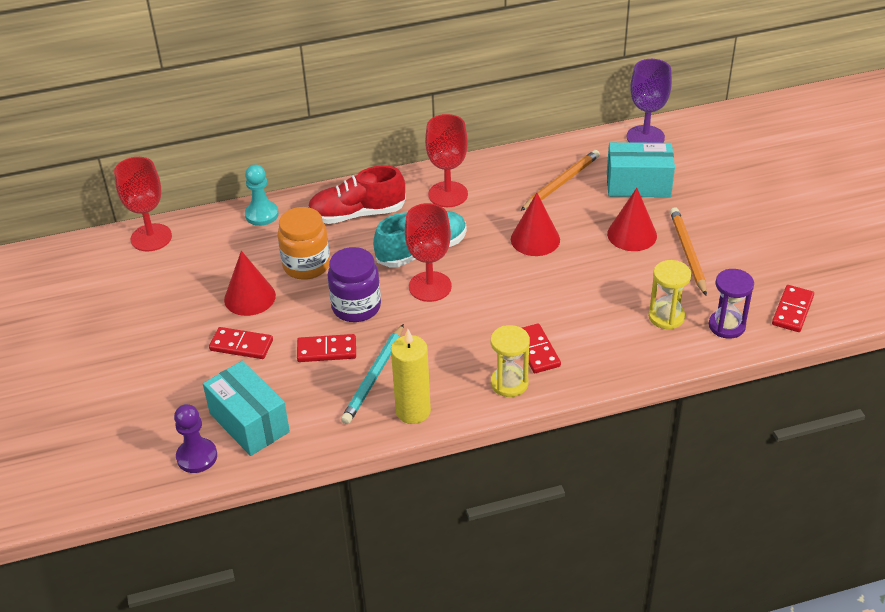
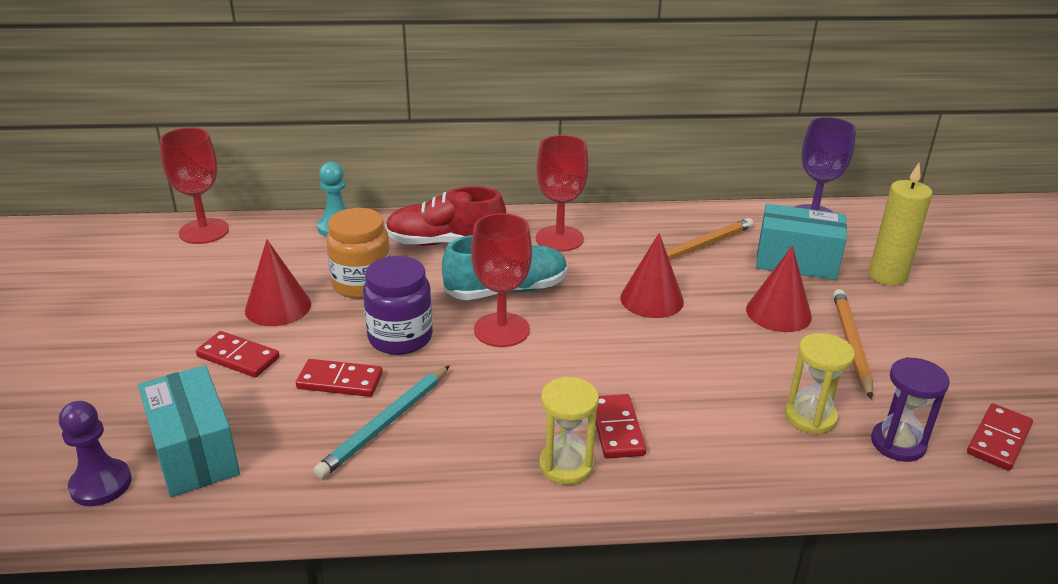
camera: 10 degrees right, 10 degrees down
(413, 411) = (418, 478): yellow candle -> yellow candle (887, 276)

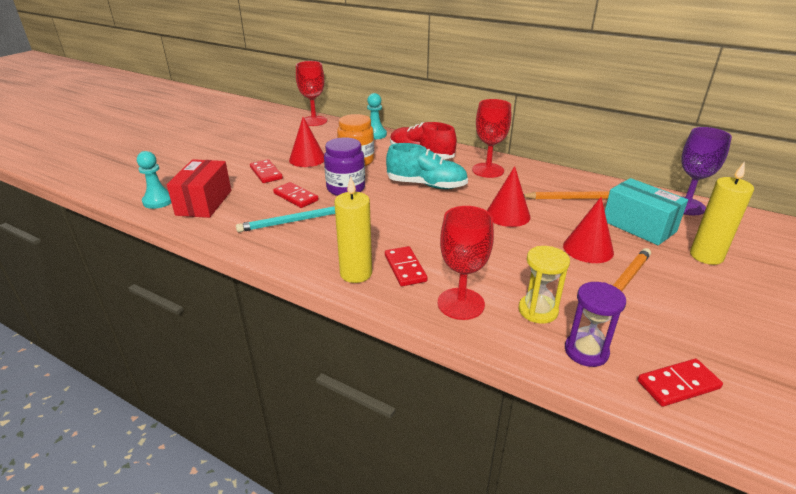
camera: 35 degrees right, 0 degrees up
(101, 484) = (158, 201): purple pawn -> turquoise pawn
(194, 452) = (204, 202): turquoise box -> red box
(501, 330) = (401, 201): red goblet -> red goblet (461, 304)
(566, 465) = (356, 273): yellow hourglass -> yellow candle
(616, 429) = (405, 268): red domino -> red domino turned 45 degrees counterclockwise

